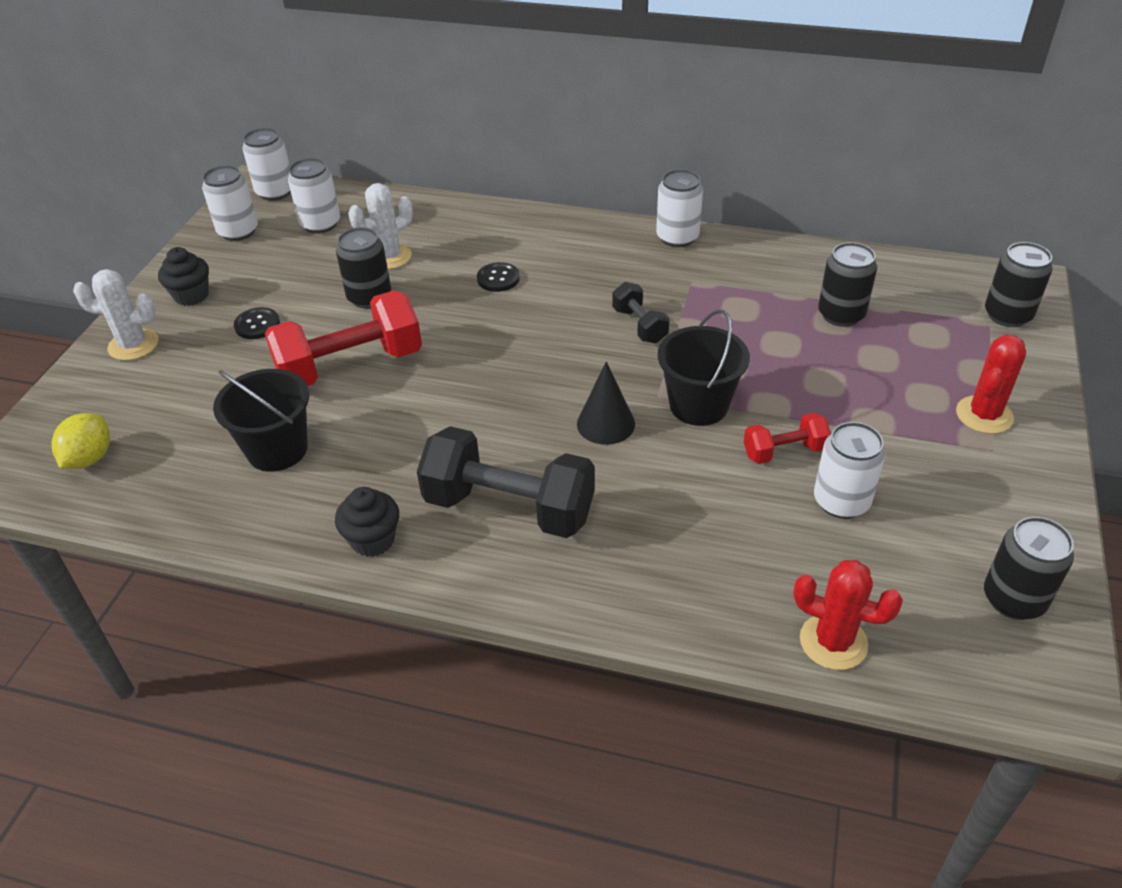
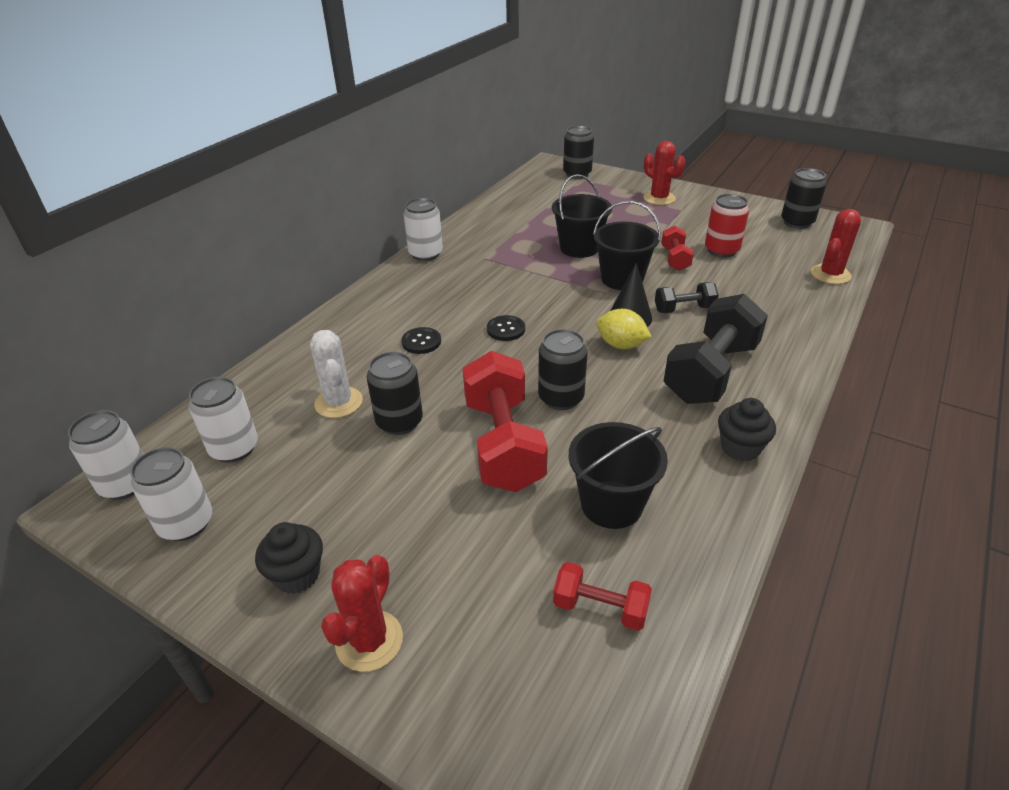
camera: 75 degrees left, 5 degrees down
(90, 458) = (583, 684): yellow lemon -> yellow lemon (621, 345)
(133, 345) = (369, 641): white cactus -> red cactus
(159, 458) = (600, 608): none -> red dumbbell
(257, 325) = (396, 512): black button -> black button (506, 329)
(639, 325) = (524, 286): black dumbbell -> black dumbbell (684, 309)
(763, 355) = (579, 248): none -> black bucket
(841, 315) = (551, 216): black can -> black can (561, 398)
(841, 501) = (721, 250): white can -> red can

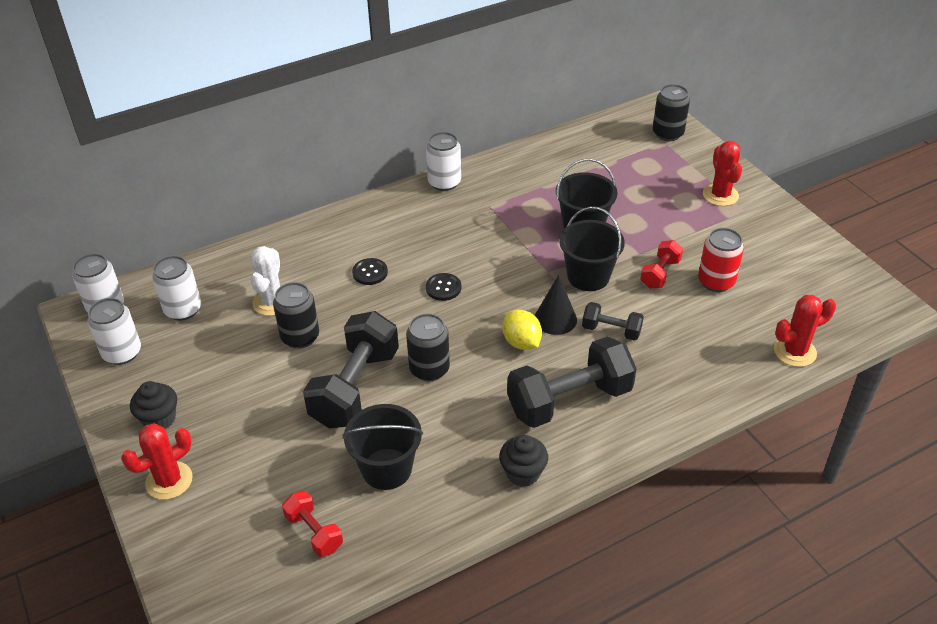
camera: 30 degrees right, 5 degrees up
(503, 444) = (355, 387): red dumbbell -> black dumbbell
(797, 222) = (834, 278): black can -> none

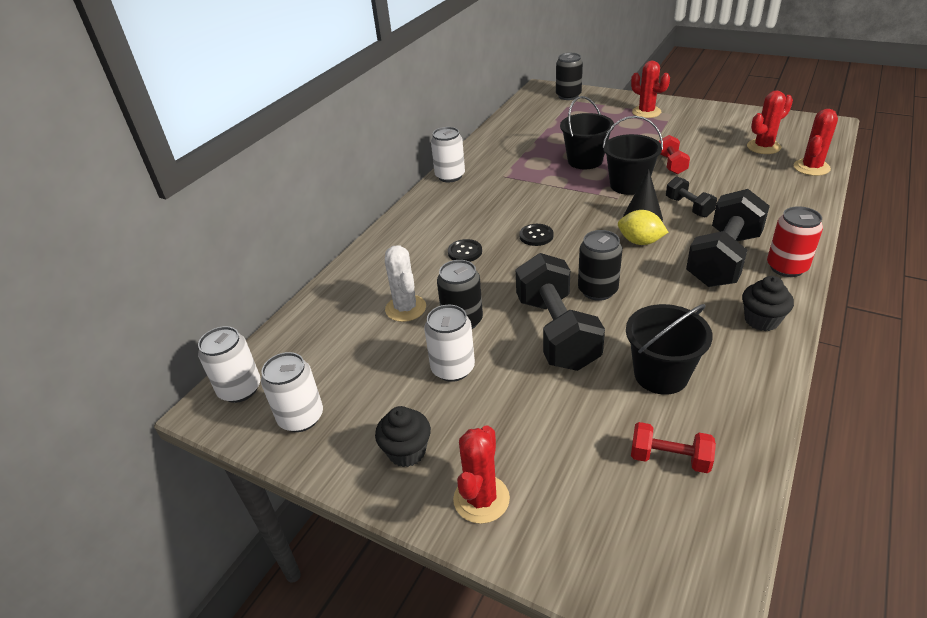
camera: 30 degrees left, 5 degrees down
(183, 309) = (325, 353): white can -> white can (453, 368)
(611, 330) = (688, 207): black dumbbell -> black dumbbell turned 75 degrees clockwise
(716, 282) = (711, 154): red can -> red can (786, 267)
(781, 301) = (763, 147): none -> red cactus

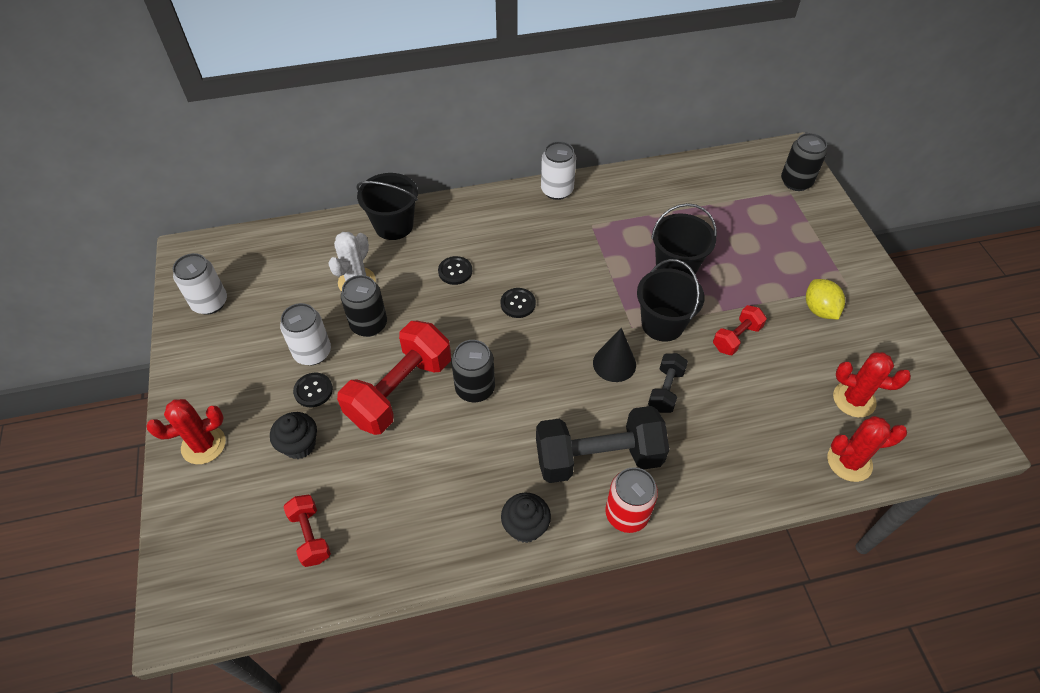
camera: 45 degrees right, 15 degrees up
(240, 389) = (212, 253): white can -> none
(407, 451) = (217, 379): black cupcake -> black cupcake (299, 445)
(498, 386) = (313, 390): none -> black button
(556, 332) = (400, 391): black dumbbell -> red dumbbell
(640, 242) = (572, 381): yellow lemon -> yellow lemon (819, 309)
(646, 112) = (828, 263): red cactus -> none
(661, 375) = (399, 486): black bucket -> black bucket (394, 225)

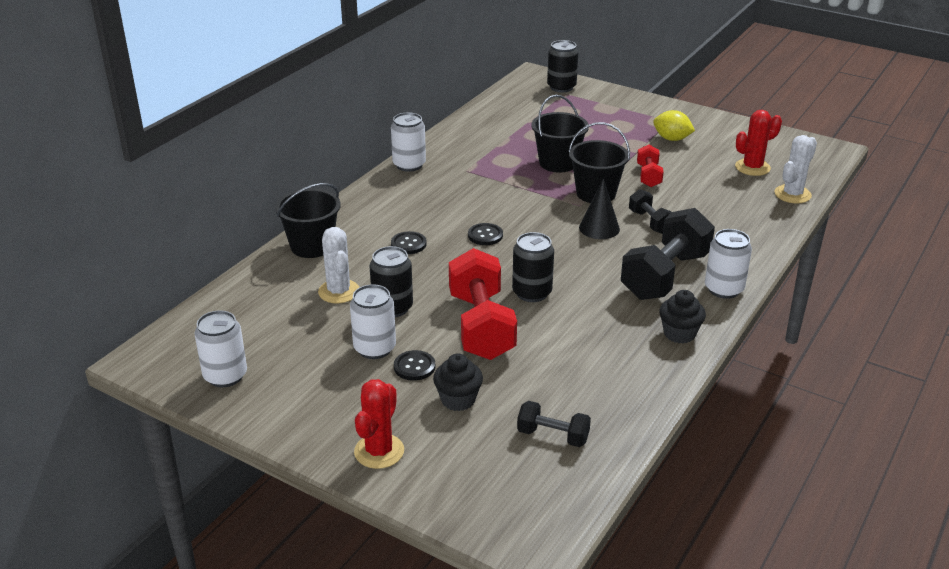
camera: 45 degrees left, 20 degrees down
(310, 536) = (553, 436): red dumbbell -> black dumbbell
(626, 514) = (724, 289): red can -> white can
(849, 462) = (792, 194): red cactus -> white cactus

